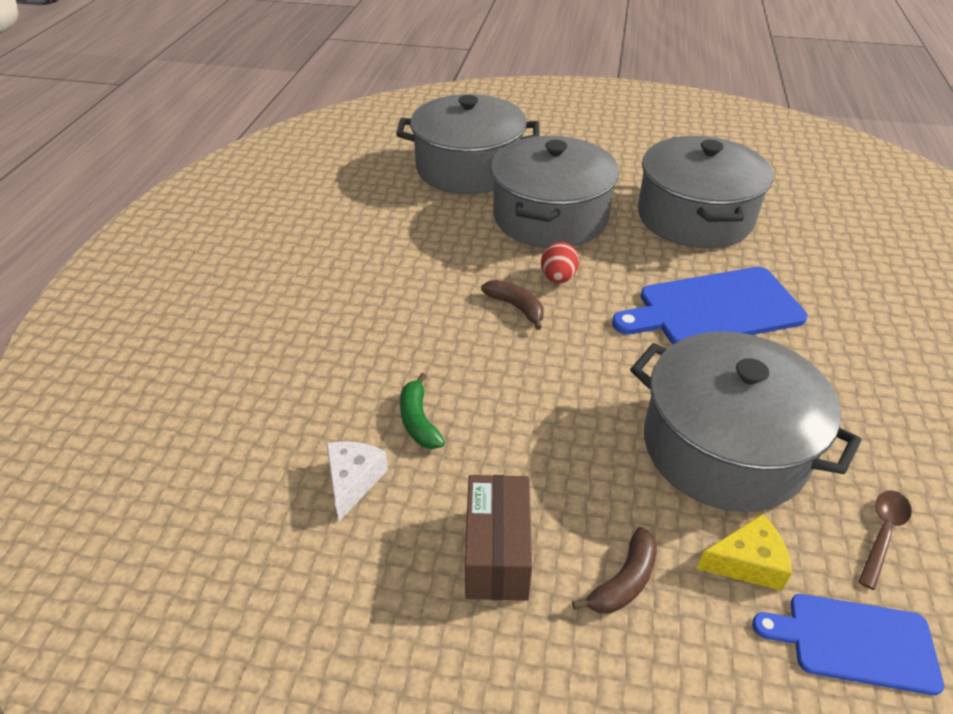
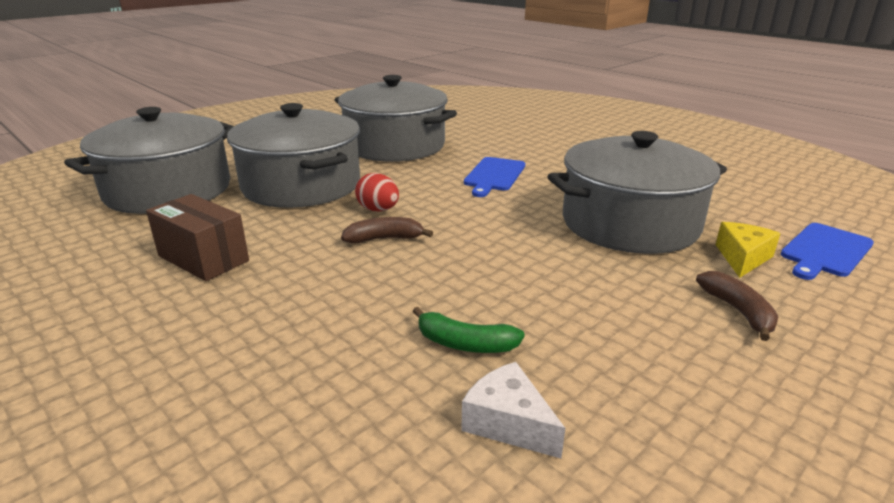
camera: 55 degrees left, 15 degrees down
(497, 553) = (674, 362): brown box -> brown box (203, 258)
(714, 308) = (494, 175): blue cutting board -> blue cutting board, size x0.61
(883, 533) = (739, 209): brown spoon -> none

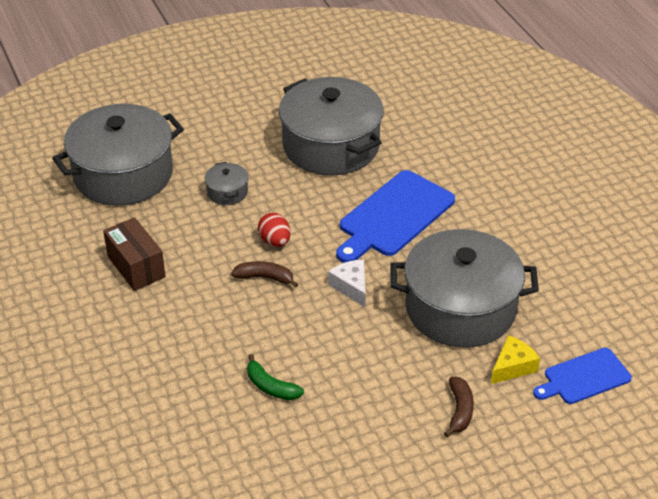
camera: 20 degrees right, 15 degrees up
(301, 185) = (227, 192): grey pot -> grey pot, size x0.41
(494, 175) = (394, 216): blue cutting board -> blue cutting board, size x1.64
(508, 423) = (265, 443): white cheese -> white cheese (351, 287)

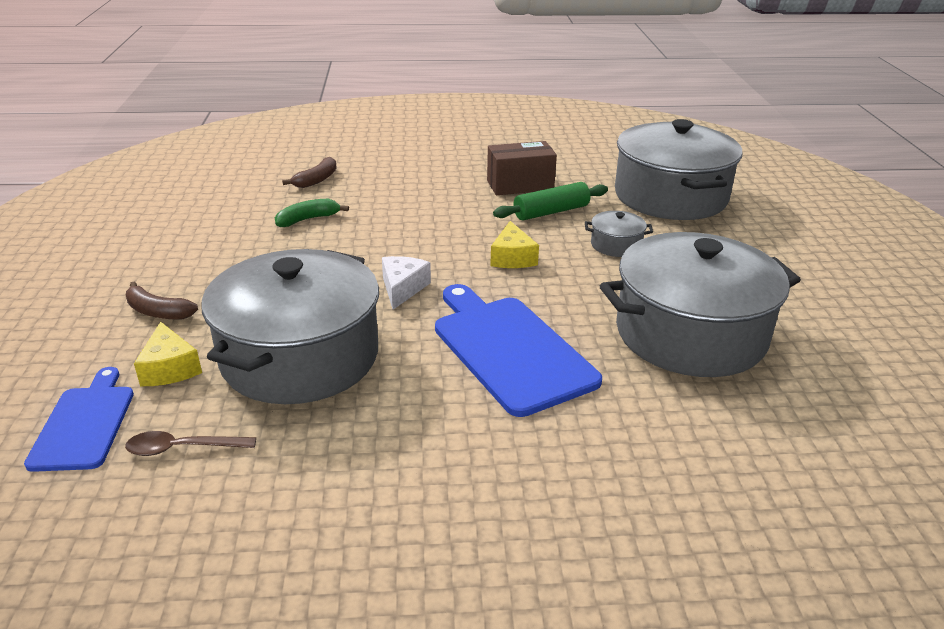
camera: 110 degrees right, 10 degrees down
(184, 236) = (551, 212): none -> green rolling pin
(265, 277) = (457, 242): brown banana -> brown banana (316, 180)
(275, 241) = (512, 257): red egg -> yellow cheese
(351, 287) = (402, 288): white cheese -> white cheese turned 75 degrees counterclockwise
(570, 322) = (182, 448): none -> brown spoon

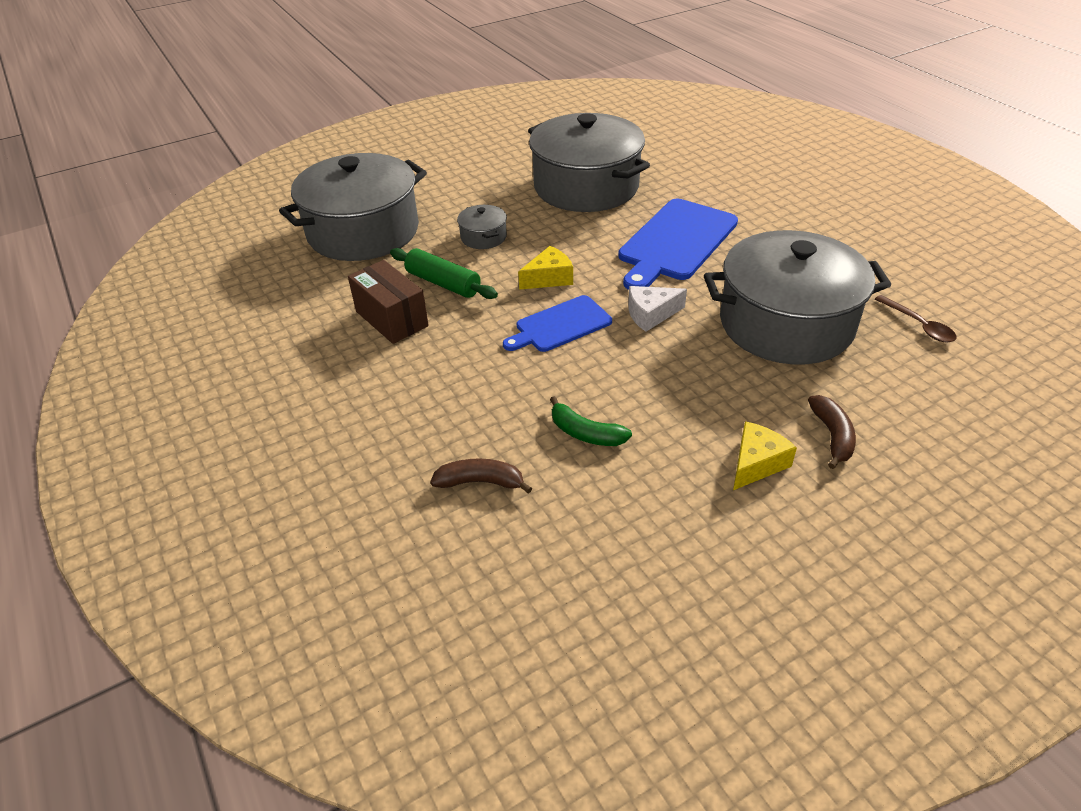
camera: 115 degrees left, 10 degrees up
(84, 424) = (965, 382): blue cutting board -> blue cutting board (560, 325)
(169, 368) = (875, 379): yellow cheese -> yellow cheese (756, 463)

